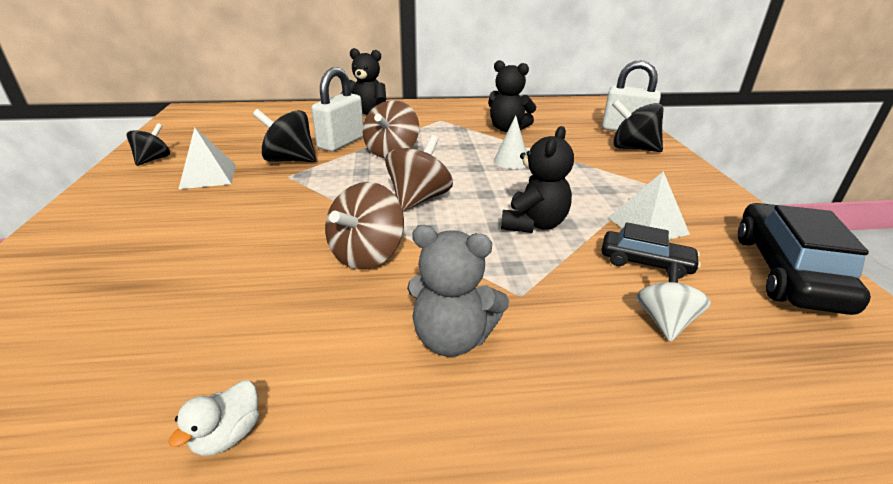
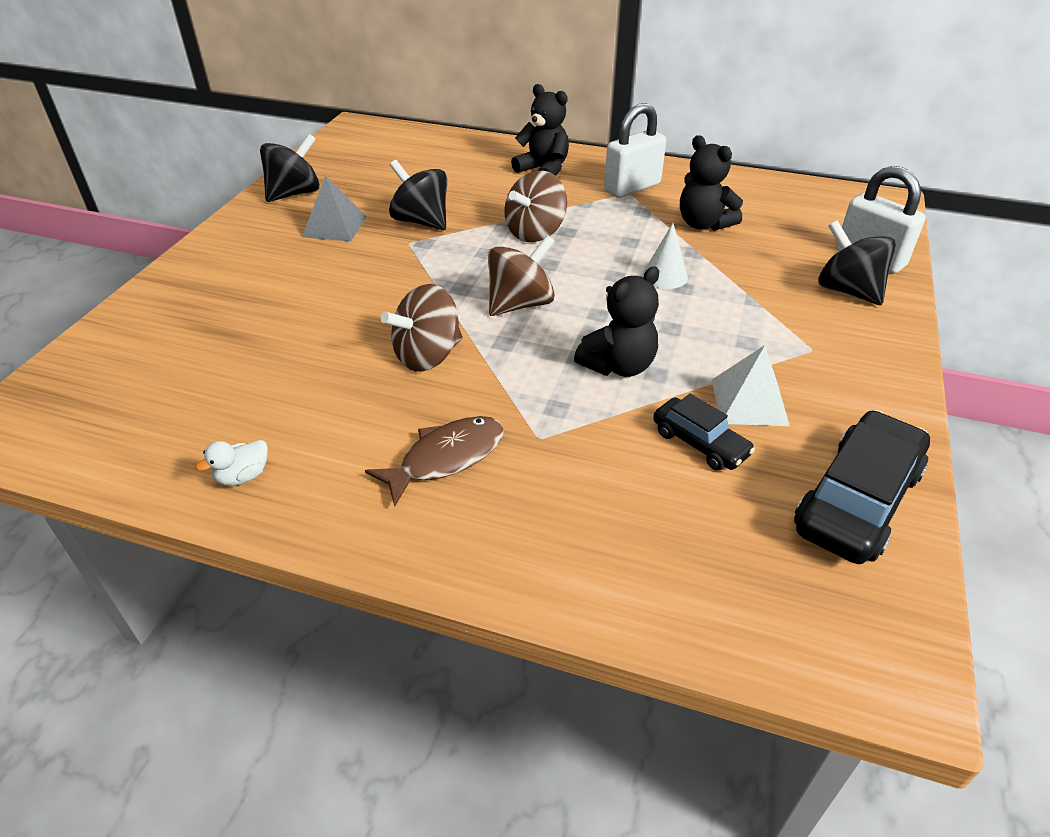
camera: 25 degrees right, 10 degrees up
(153, 159) = (295, 193): black spinning top -> black spinning top, size x1.54
(208, 176) = (334, 226): white pyramid -> grey pyramid
(341, 143) = (488, 207): white padlock -> white padlock (632, 187)
(452, 338) = (446, 458): grey teddy bear -> brown fish
(665, 321) = (655, 506): white spinning top -> none

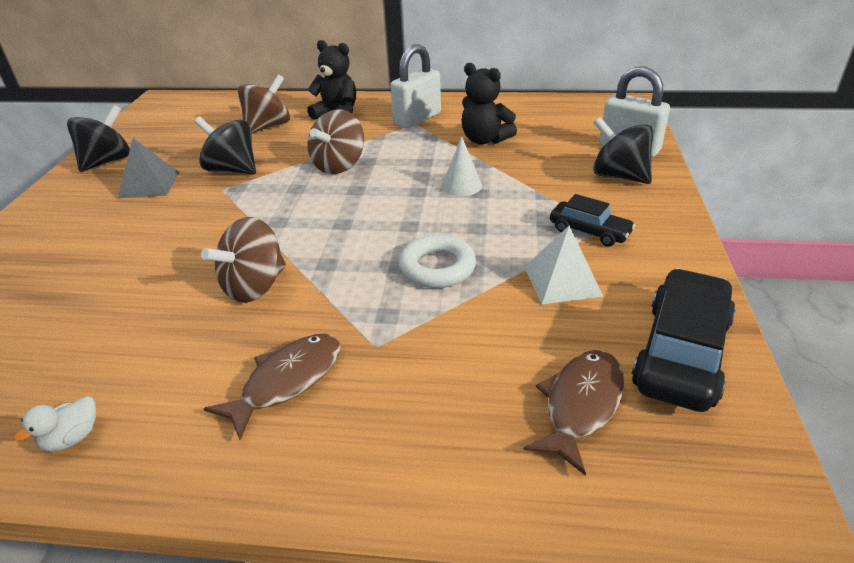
camera: 10 degrees left, 5 degrees down
(520, 304) = (336, 227): brown spinning top -> brown spinning top (268, 127)
(618, 366) = (437, 268): black teddy bear -> white ring
(700, 443) = (527, 325): black car -> black car (589, 231)
(734, 534) = (581, 405): none -> brown fish

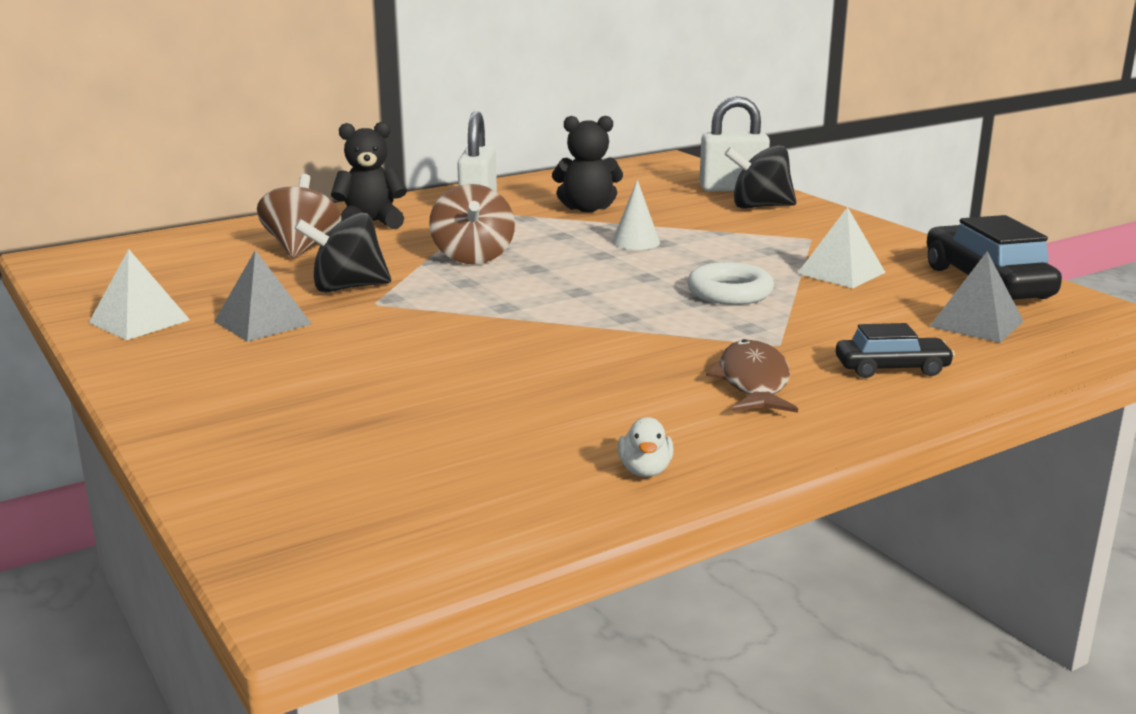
camera: 40 degrees left, 15 degrees down
(107, 161) = (139, 321): black spinning top -> white pyramid
(254, 287) = (589, 348): brown spinning top -> none
(581, 405) = (976, 323): brown fish -> grey pyramid
(589, 231) = (804, 243): black car -> black car (892, 368)

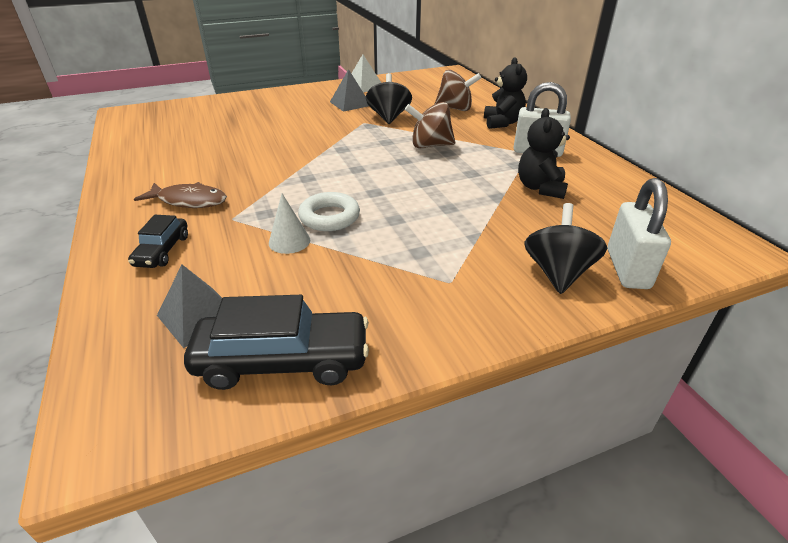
camera: 100 degrees right, 15 degrees up
(635, 242) = (451, 197): white cone -> white cone (289, 241)
(645, 471) = (133, 163): white duck -> none
(841, 273) = (349, 275): white pyramid -> none

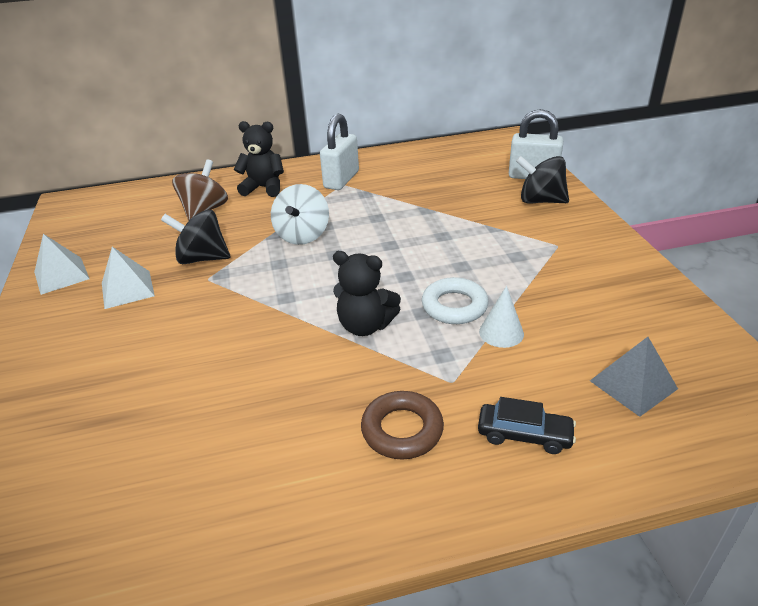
camera: 80 degrees left, 0 degrees up
(189, 201) = (402, 430): brown fish -> brown ring
(283, 361) = (673, 328): black car -> none
(350, 103) = (127, 289): grey pyramid -> white pyramid
(430, 145) = (302, 235): brown spinning top -> white spinning top
(540, 188) = (413, 189): black teddy bear -> black teddy bear (365, 325)

